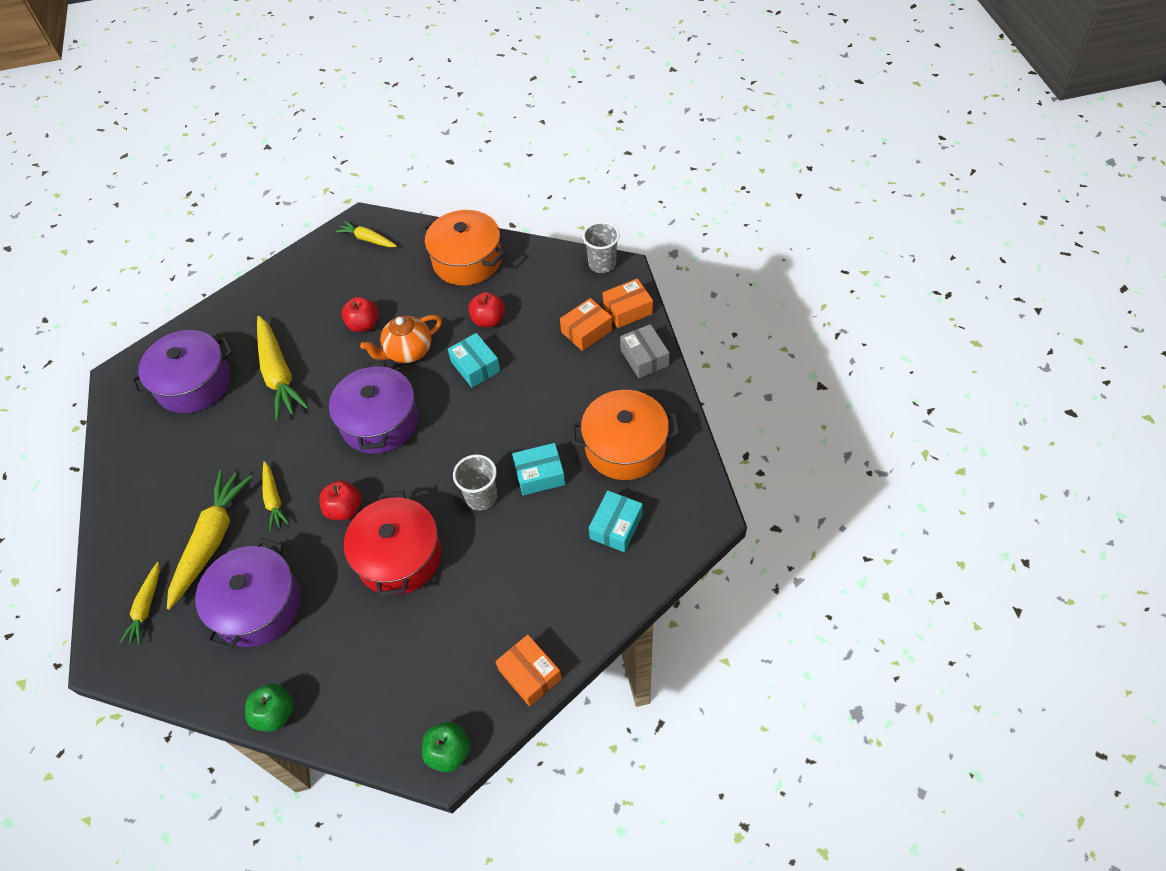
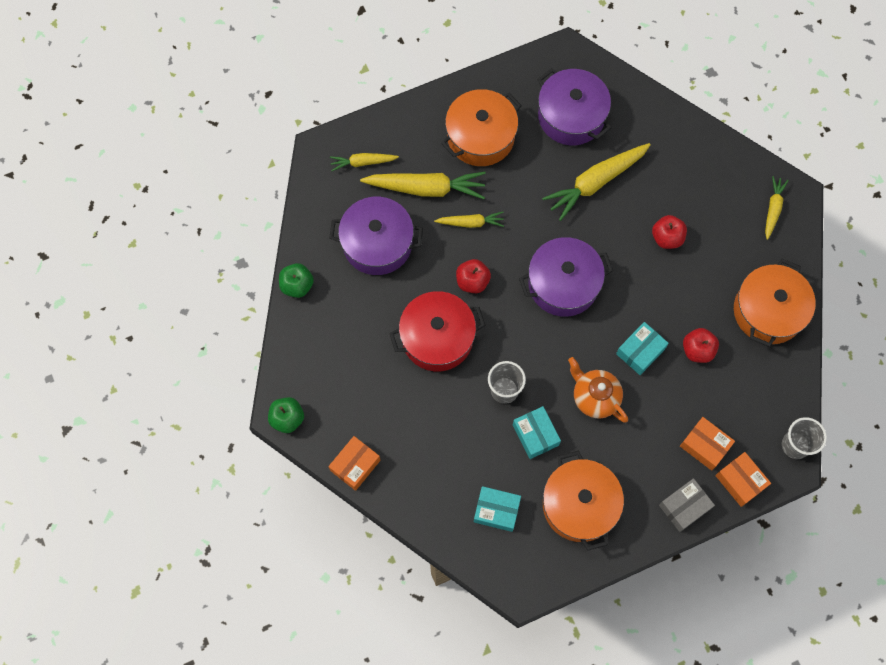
camera: 75 degrees right, 15 degrees up
(175, 473) = (480, 137): none -> orange pot
(274, 500) = (471, 223): yellow carrot -> yellow carrot turned 150 degrees counterclockwise
(408, 351) = (644, 286): orange teapot -> orange teapot (595, 397)

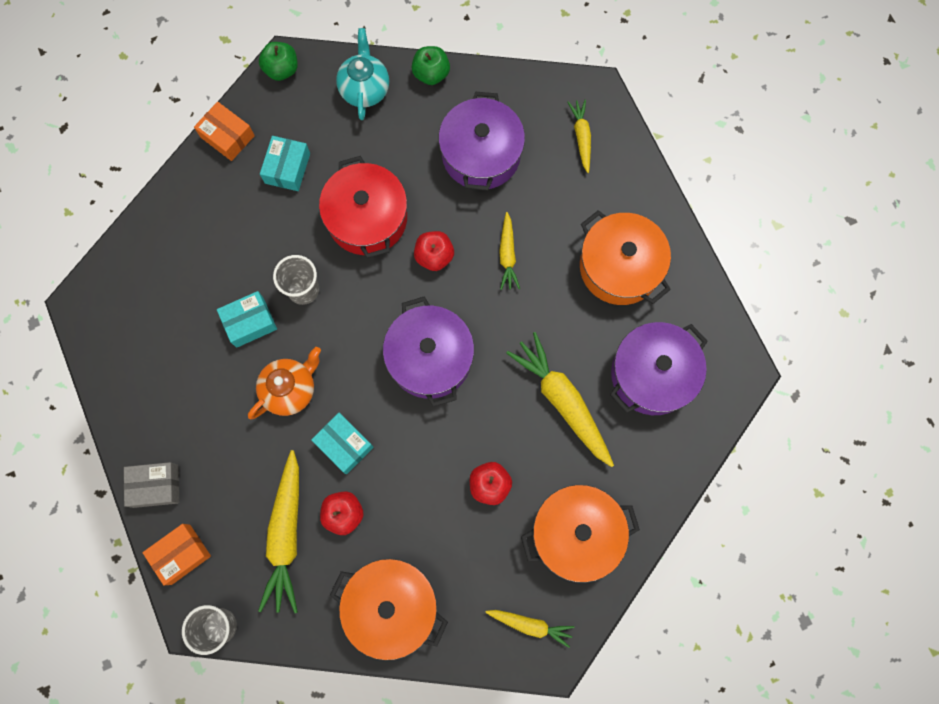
camera: 90 degrees right, 5 degrees up
(310, 343) = (365, 89): none -> turquoise teapot
(426, 188) = (550, 206): yellow carrot -> yellow carrot (286, 535)
(496, 511) = (168, 279): turquoise box -> turquoise box (287, 168)
(579, 505) = (167, 368): orange pot -> orange pot (576, 534)
(684, 507) = (156, 486): grey box -> grey box turned 60 degrees counterclockwise
(705, 446) = (226, 515): orange box -> none

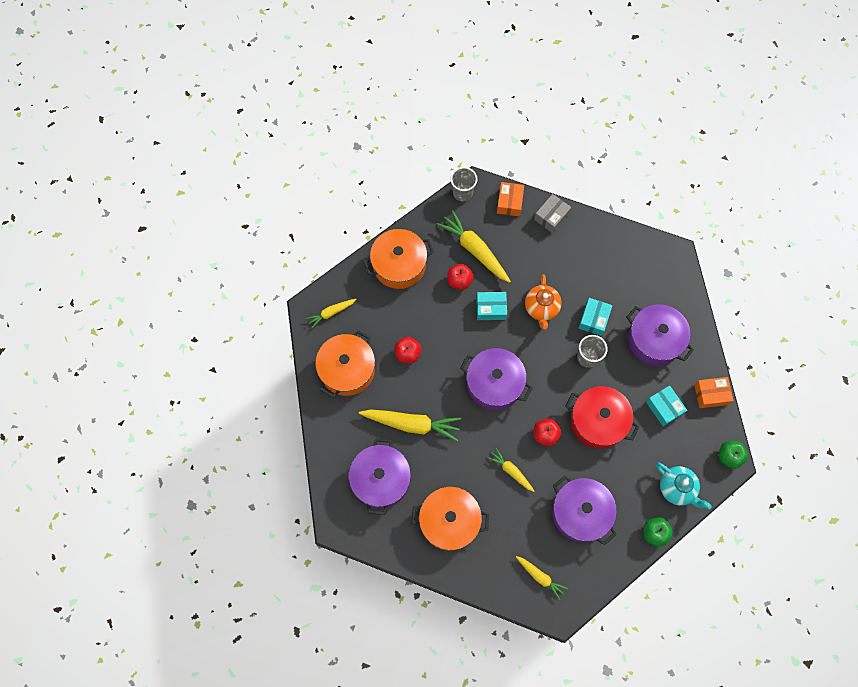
camera: 135 degrees right, 5 degrees down
(215, 240) = (654, 340): none -> purple pot

